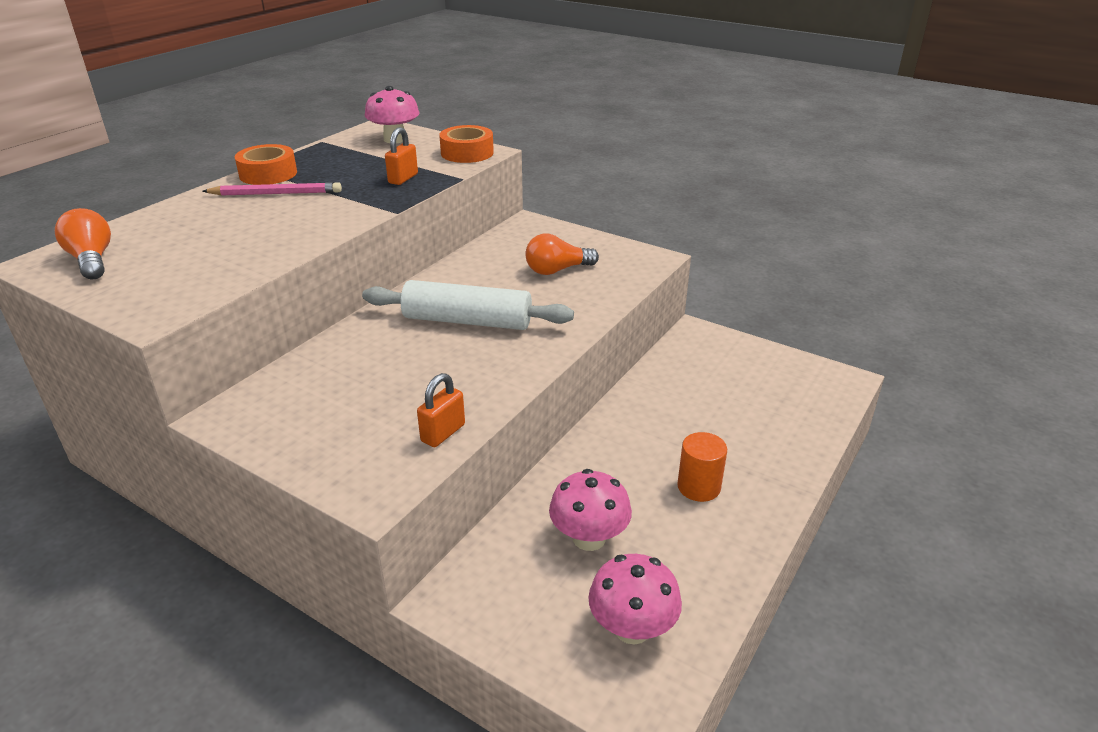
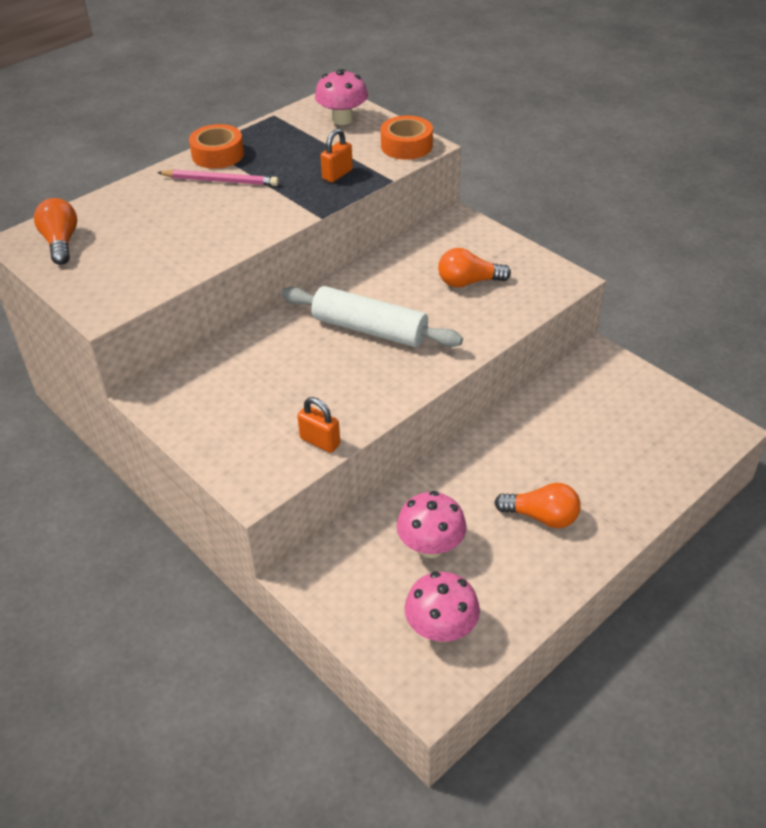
camera: 15 degrees right, 10 degrees up
(443, 433) = (320, 441): orange padlock -> orange padlock turned 75 degrees clockwise
(698, 487) = (541, 517): orange cylinder -> orange light bulb

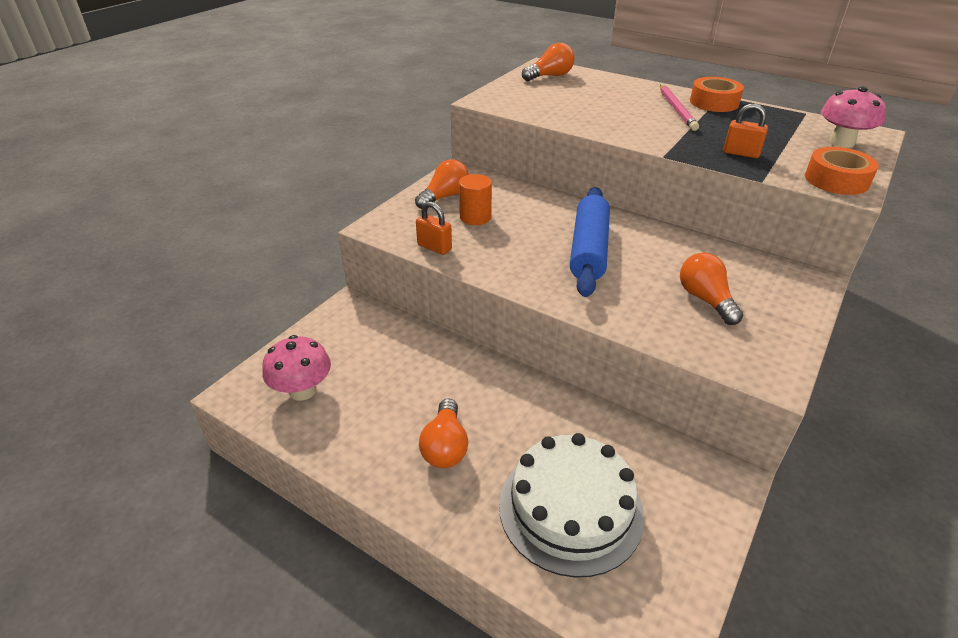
camera: 75 degrees right, 5 degrees down
(210, 418) = (444, 197): none -> orange light bulb
(271, 399) = (475, 217): none -> orange cylinder
(320, 441) = (434, 247): orange padlock -> orange padlock turned 75 degrees counterclockwise
(370, 329) = (588, 250): white rolling pin -> blue rolling pin
(430, 546) = (392, 371): pink mushroom -> none
(617, 448) = (570, 508): none -> white cake

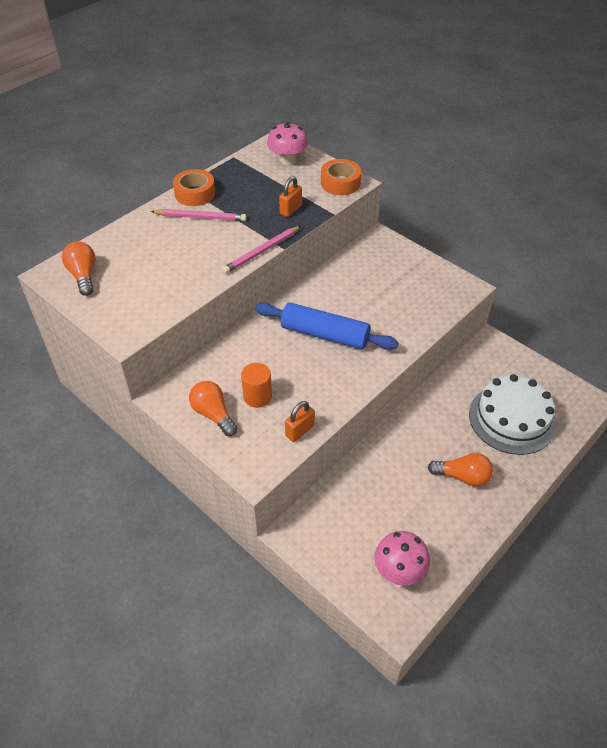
camera: 80 degrees left, 10 degrees up
(646, 144) = (261, 251): none -> pink pencil
(705, 300) = (394, 292): orange light bulb -> none

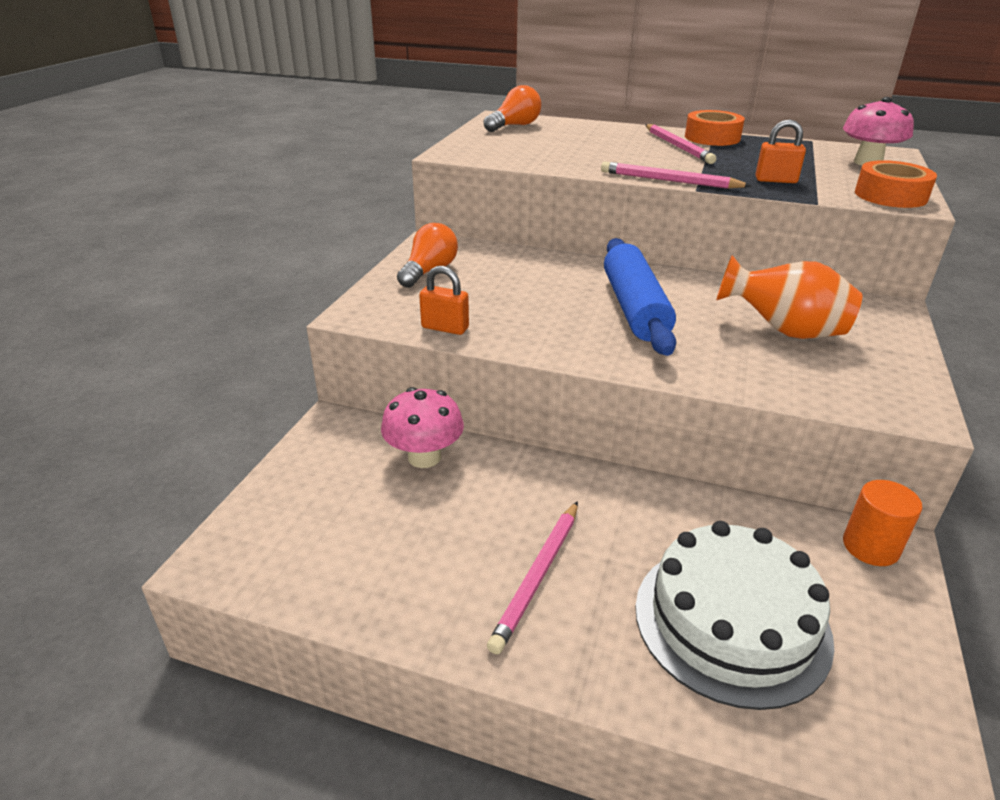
camera: 65 degrees right, 15 degrees down
(257, 396) = (479, 289): orange cylinder -> orange cylinder (870, 547)
(381, 289) = (784, 331): none -> orange vase
(399, 570) = (310, 541): pink mushroom -> pink mushroom (424, 457)
(462, 476) = (537, 576): orange light bulb -> pink pencil

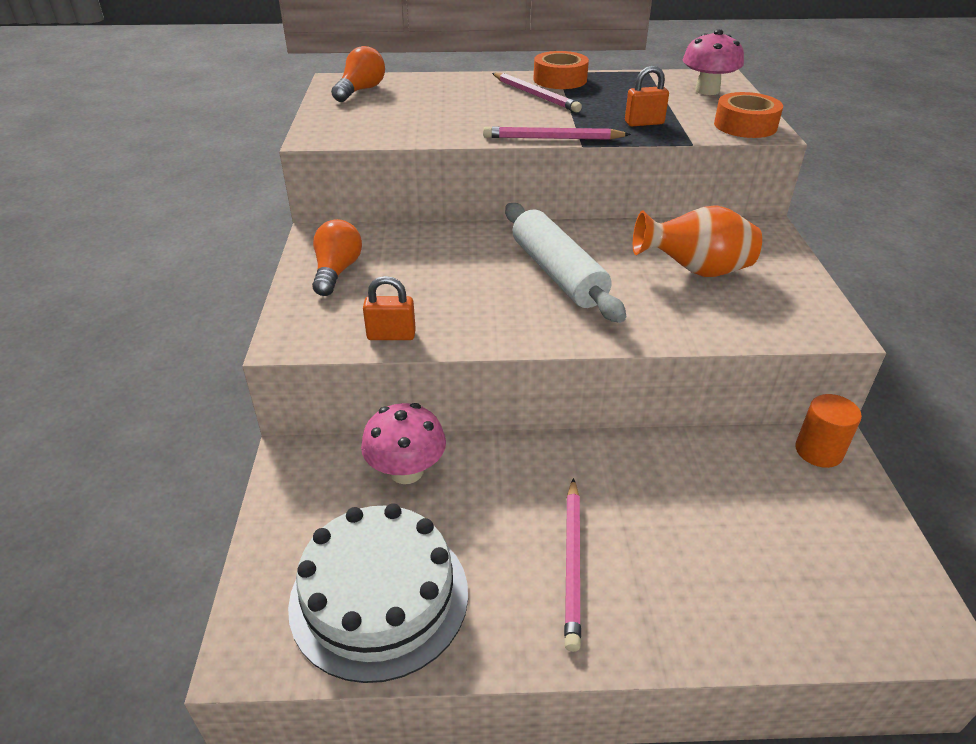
camera: 20 degrees left, 5 degrees up
(634, 308) = (557, 274): blue rolling pin -> white rolling pin
(731, 621) = (747, 553): white cake -> white cake (379, 597)

